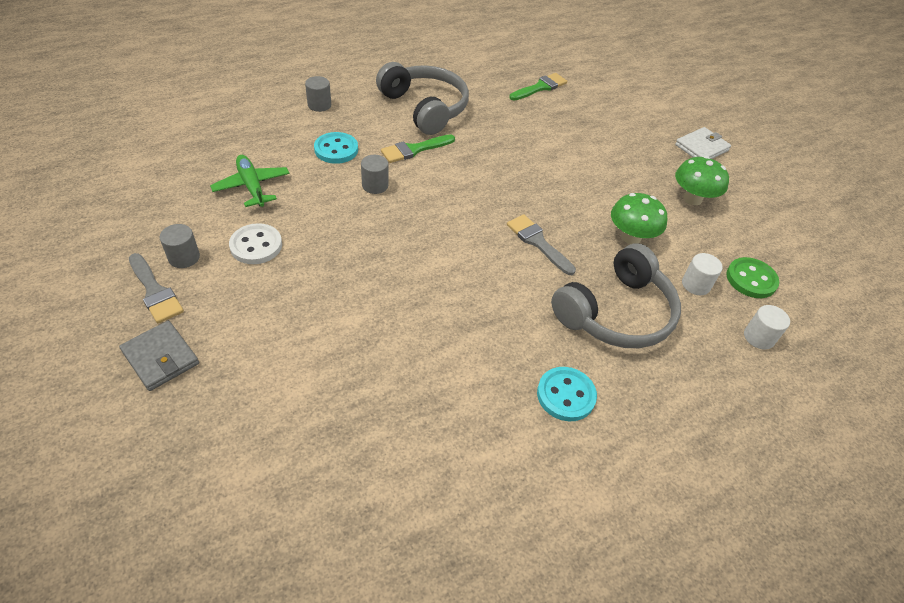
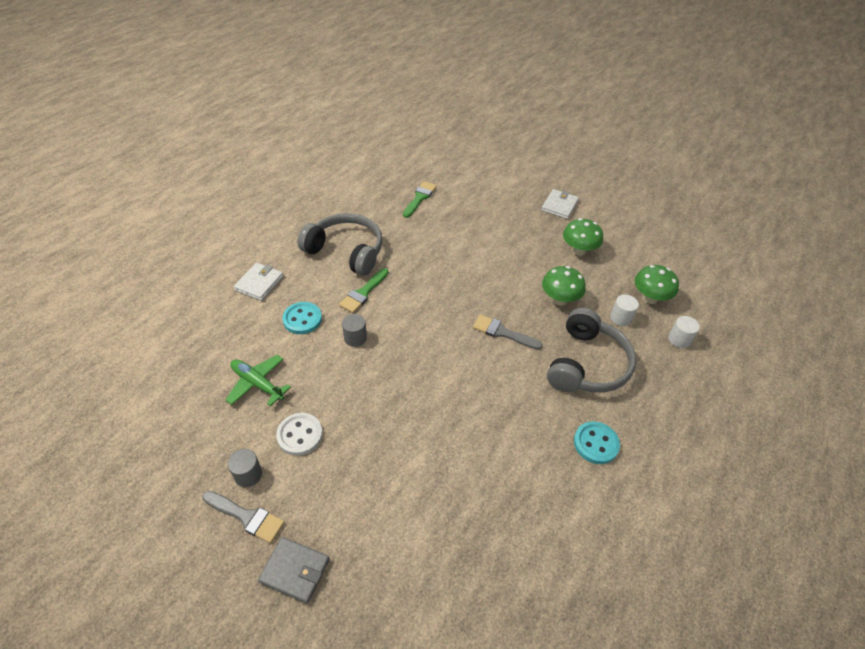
camera: 25 degrees left, 0 degrees up
(319, 105) = (259, 283): grey cylinder -> white wallet
(751, 279) = (649, 298): green button -> green mushroom

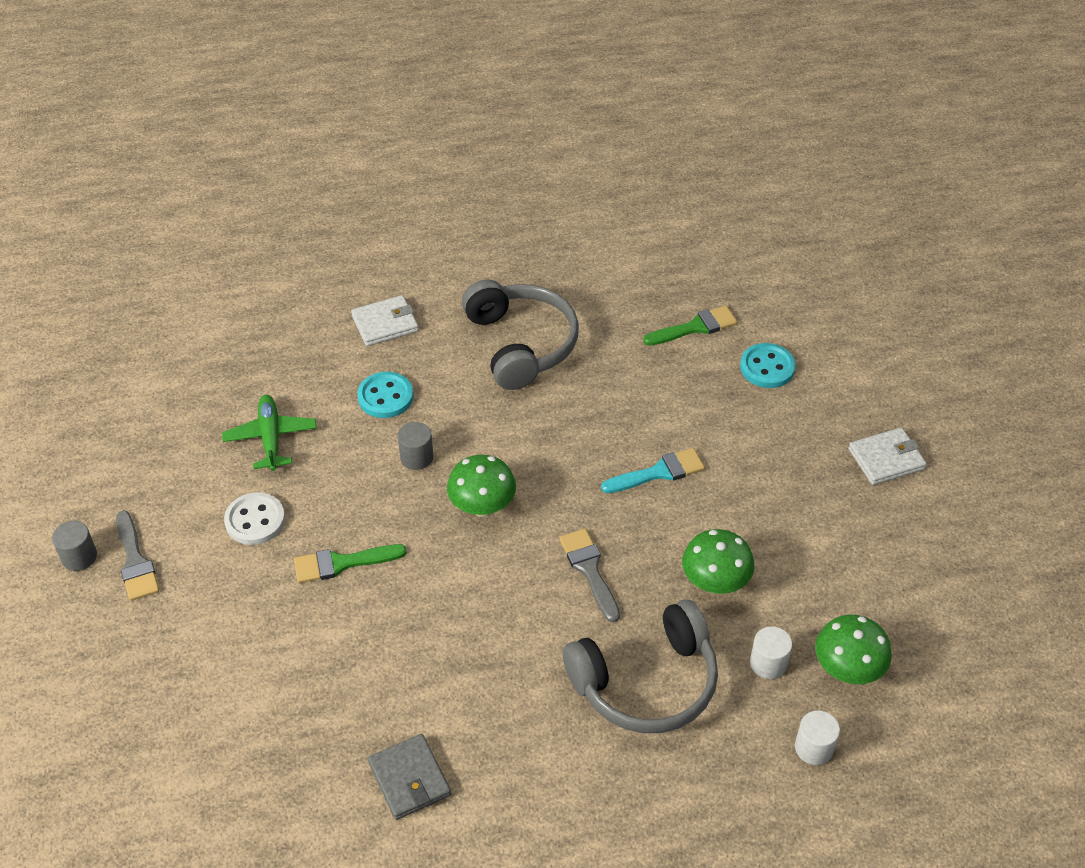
camera: 45 degrees right, 0 degrees up
(248, 474) = (174, 523): grey cylinder -> grey cylinder (79, 557)
(295, 570) = (125, 641): grey wallet -> grey wallet (409, 779)
(363, 293) = (483, 410): green brush -> green brush (342, 563)
(479, 268) = (659, 472): none -> turquoise brush
(578, 250) = (829, 538): green mushroom -> green mushroom (482, 506)
(595, 443) = (540, 771): turquoise button -> turquoise button (767, 367)

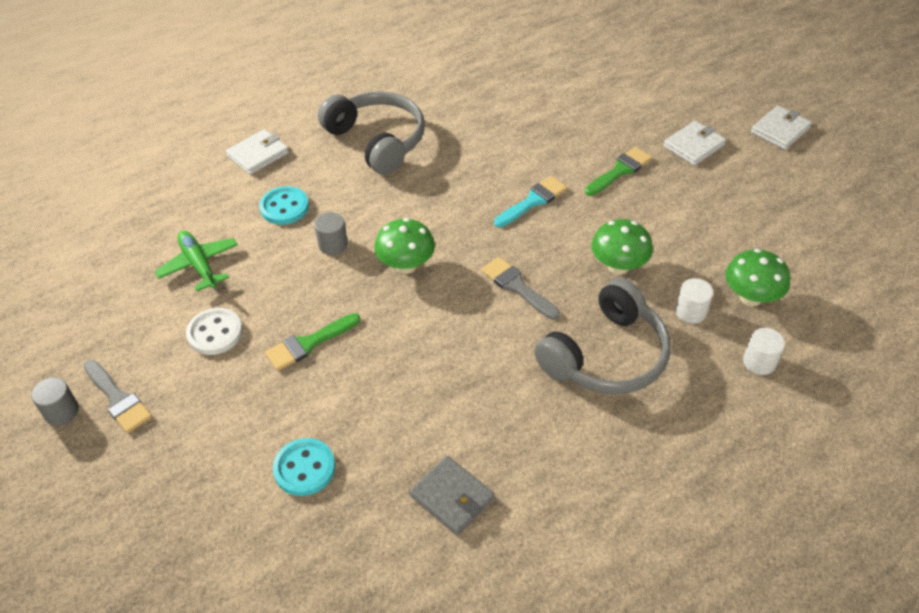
camera: 20 degrees left, 0 degrees up
(695, 327) = (506, 95): green brush -> green brush (620, 171)
(767, 367) = (574, 108): turquoise button -> turquoise button (304, 468)
(1006, 470) = (780, 130): none -> white wallet

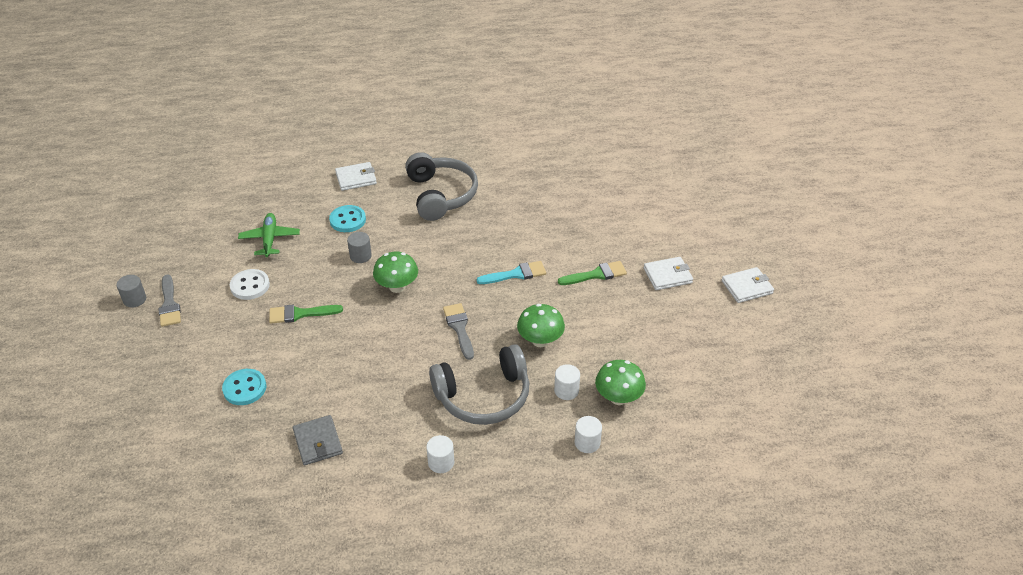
camera: 25 degrees right, 5 degrees down
(619, 456) = (441, 462): none -> white cylinder

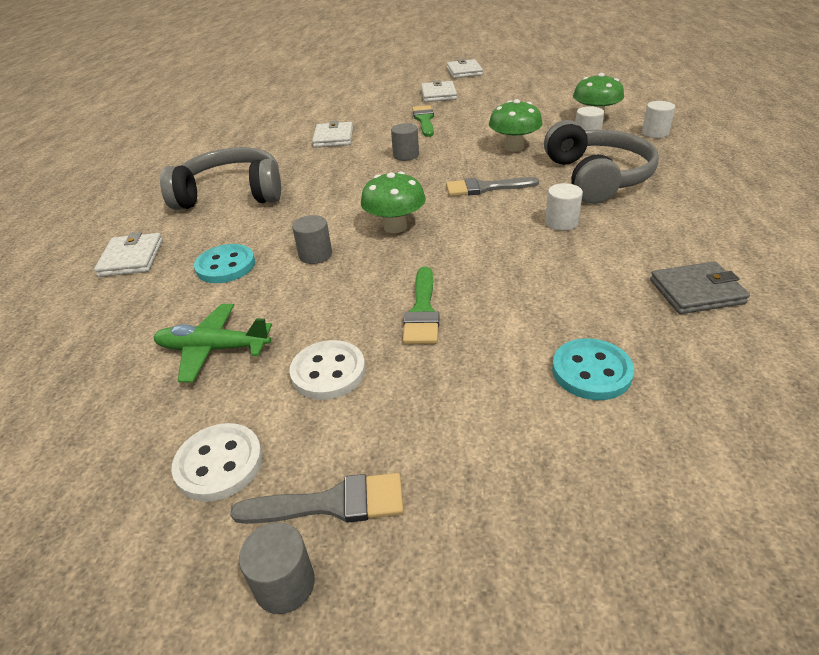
camera: 75 degrees left, 5 degrees down
(193, 264) = (219, 464): none -> white button
(441, 462) = (704, 203): white cylinder -> white cylinder (561, 222)
(516, 274) = (406, 155): turquoise brush -> grey cylinder
(547, 224) = (333, 138): none -> white wallet

